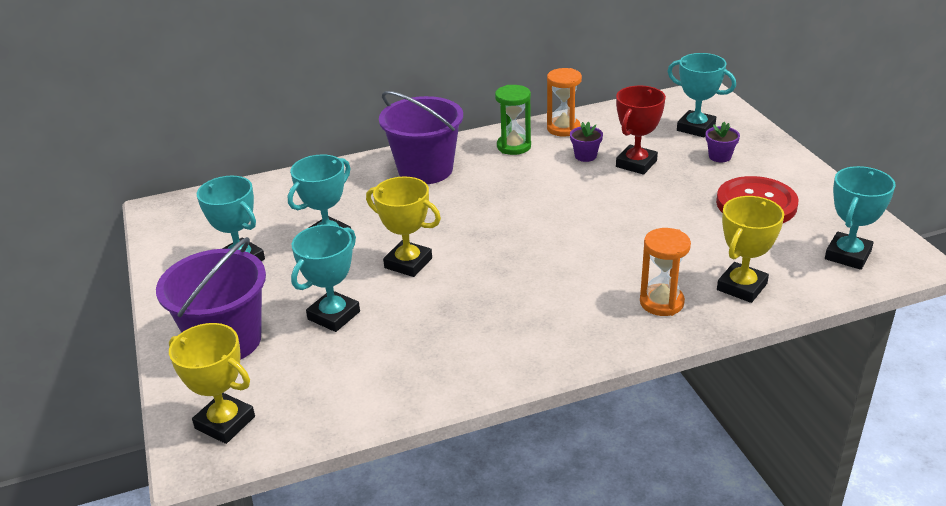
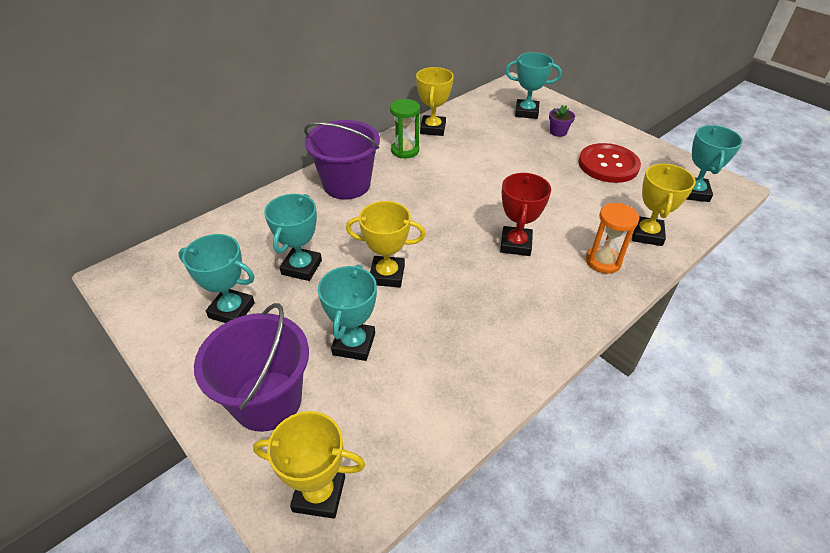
camera: 25 degrees left, 10 degrees up
(563, 128) = (433, 129): orange hourglass -> yellow trophy
(585, 156) = (464, 149): purple flower pot -> none
(636, 164) = (505, 148): red trophy -> red trophy (515, 244)

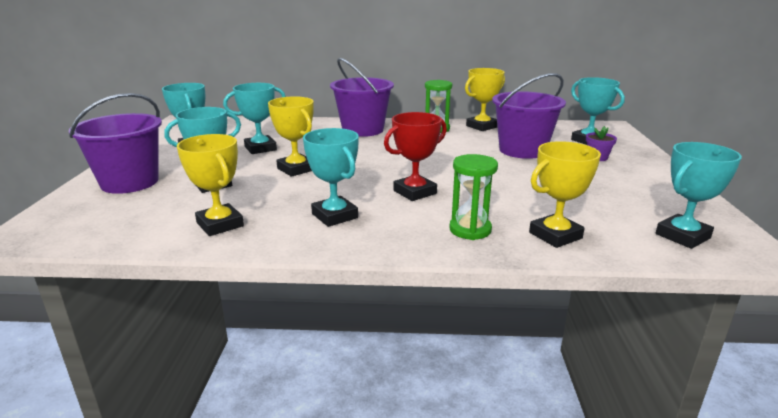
camera: 45 degrees right, 20 degrees down
(319, 494) = (64, 223): yellow trophy -> yellow trophy (220, 224)
(505, 148) = (522, 150): none -> purple bucket
(510, 309) = (334, 216): none -> turquoise trophy
(603, 261) = (470, 230): orange hourglass -> green hourglass
(608, 165) = (610, 188): red button -> none

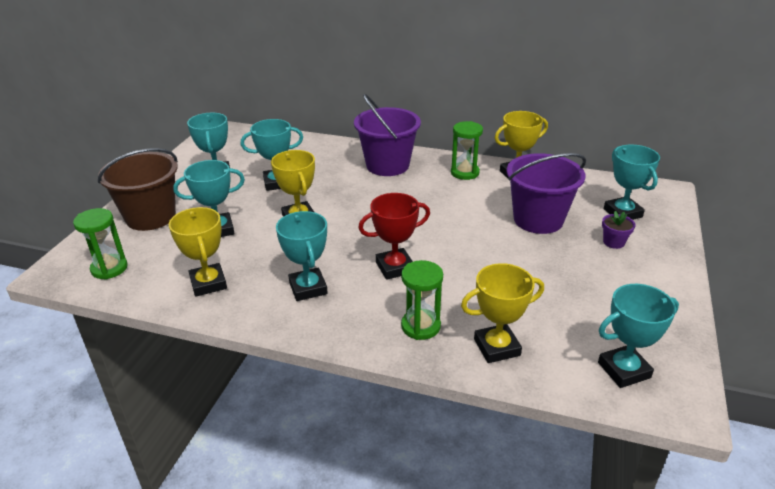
camera: 15 degrees right, 10 degrees up
(92, 226) = (109, 268): none -> green hourglass
(130, 182) = (150, 217): purple bucket -> brown bucket

